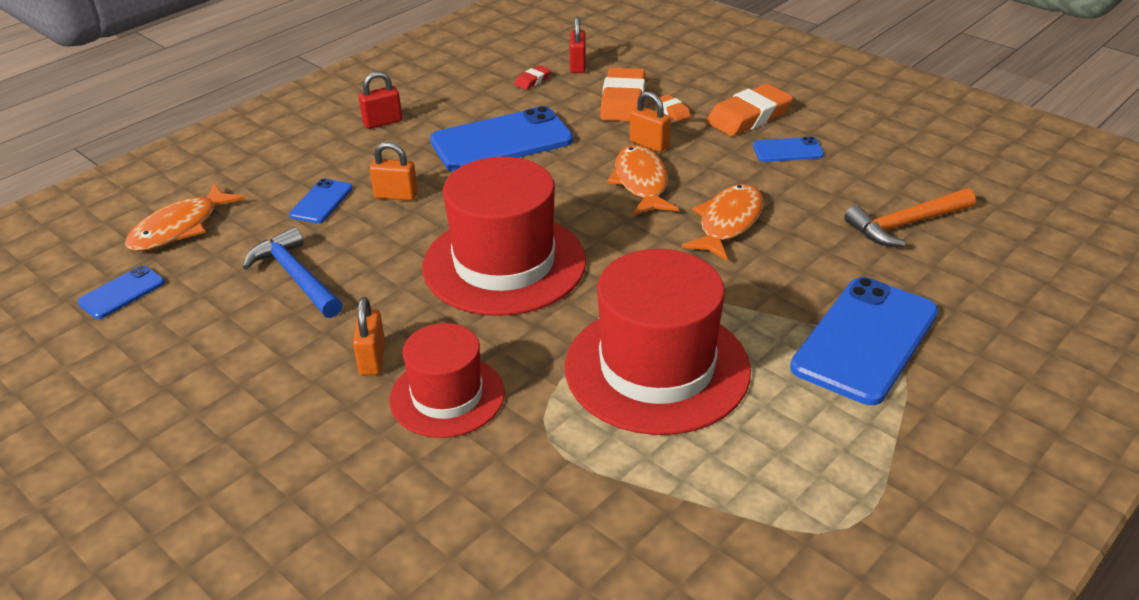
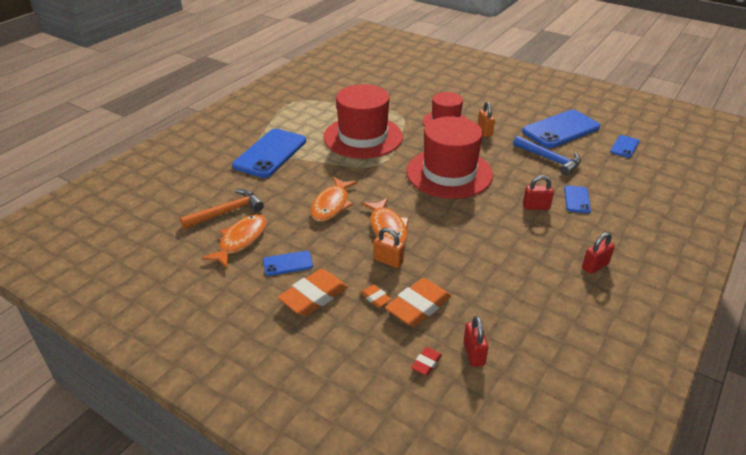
camera: 170 degrees right, 0 degrees up
(180, 228) = (638, 178): orange fish -> orange fish (241, 241)
(396, 195) = (536, 207): orange padlock -> red padlock
(501, 141) = (495, 255): blue phone -> blue phone (561, 129)
(532, 80) = (506, 327): red eraser -> red eraser (426, 363)
(623, 101) = (418, 306): orange eraser -> orange eraser turned 45 degrees clockwise

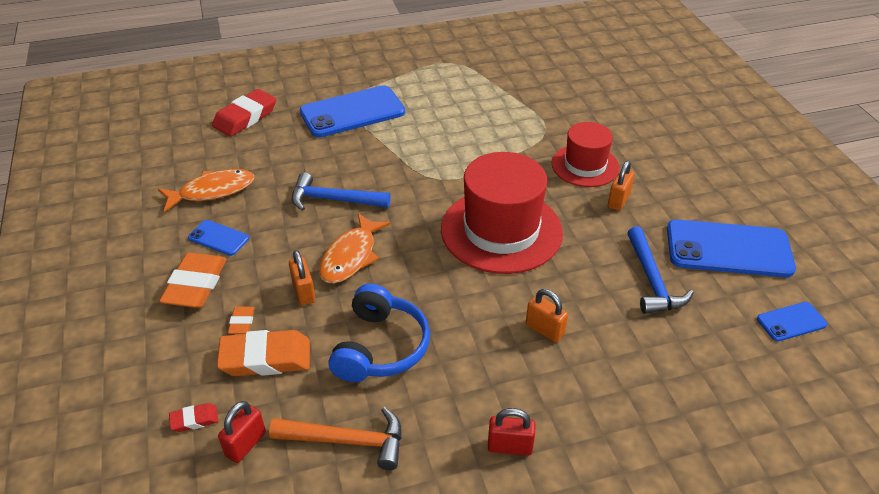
camera: 40 degrees right, 5 degrees up
(196, 188) = (245, 117): none -> red eraser
(227, 212) = (238, 155): orange hammer -> orange hammer (347, 441)
(313, 296) = (196, 285): orange eraser -> orange eraser turned 75 degrees counterclockwise
(331, 205) = (334, 199): orange fish -> blue hammer
(363, 137) = (466, 138): red hat -> none
(471, 262) = (380, 347): none -> blue headphones
(536, 207) = (544, 330): red padlock -> orange padlock
(577, 199) = (611, 352): blue phone -> none

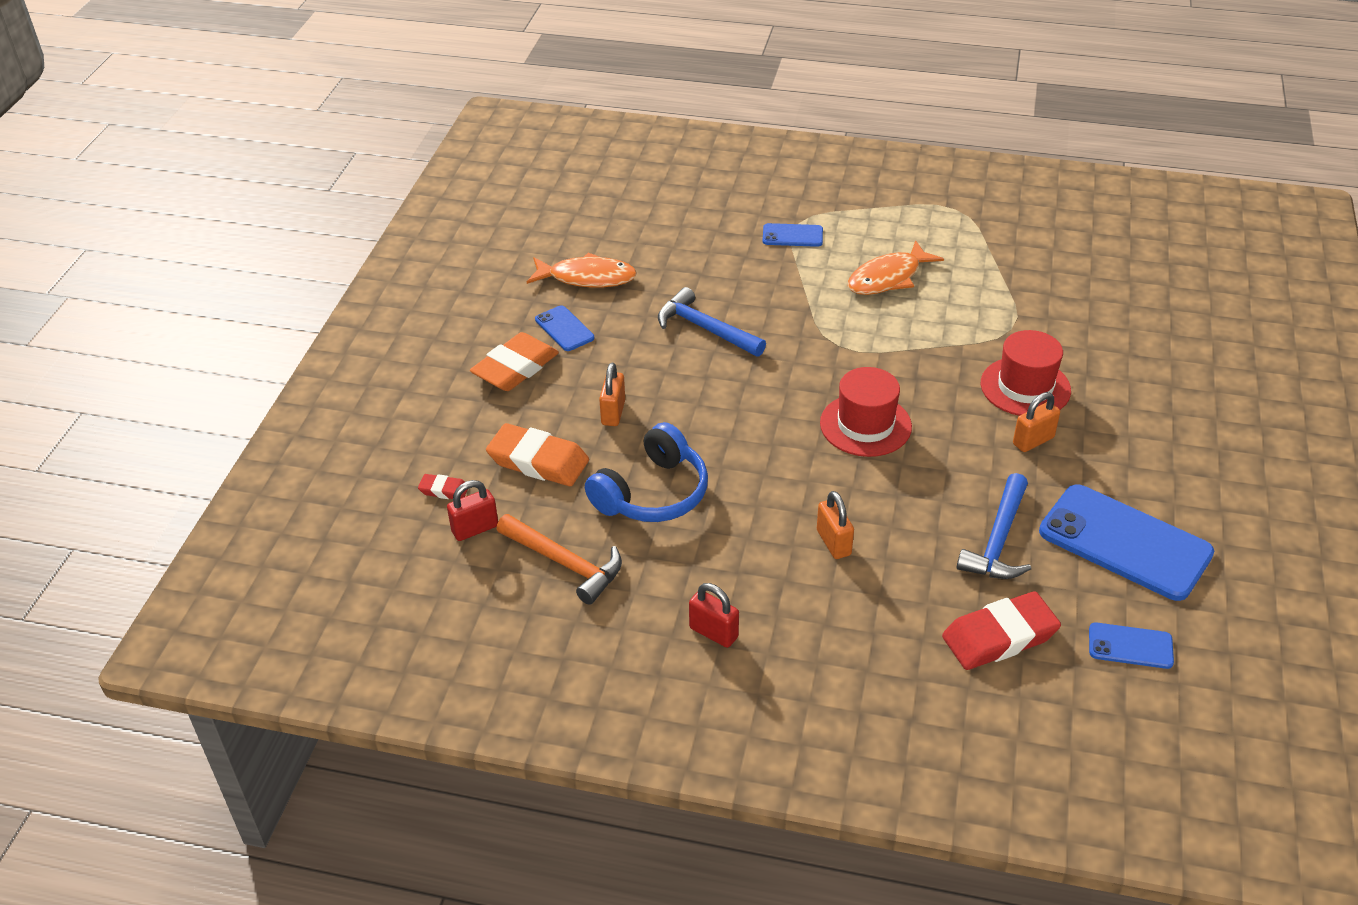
camera: 30 degrees right, 0 degrees up
(242, 322) = (537, 420): orange eraser -> none
(245, 117) = (670, 205): red eraser -> red eraser (999, 637)
(351, 256) = (683, 394): orange fish -> orange fish (888, 278)
(352, 112) = (792, 236): blue phone -> blue phone, size x0.48
(501, 230) = (865, 425): red hat -> red hat, size x0.61

